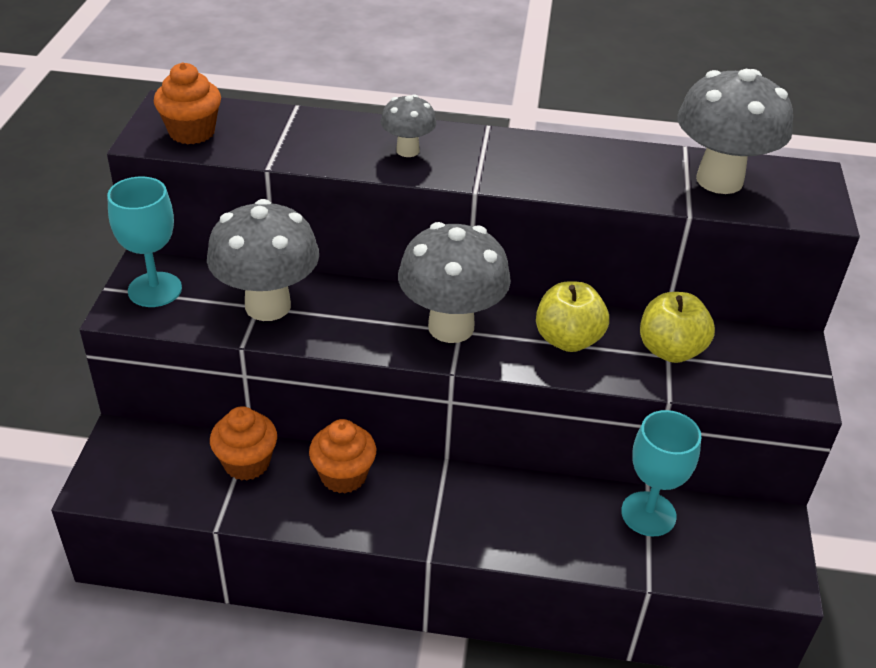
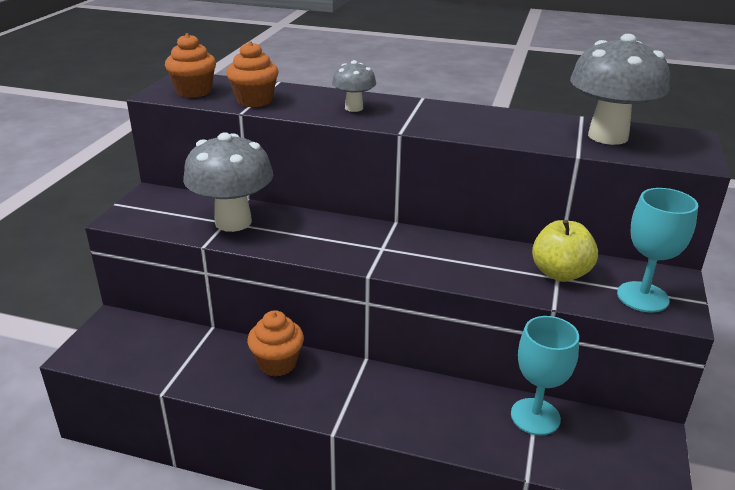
camera: 10 degrees right, 10 degrees down
(155, 290) = (151, 207): turquoise goblet -> turquoise goblet (642, 297)
(246, 463) = (202, 347): orange cupcake -> orange cupcake (254, 101)
(451, 327) = (375, 245): grey mushroom -> none
(568, 340) = (472, 260): yellow apple -> none

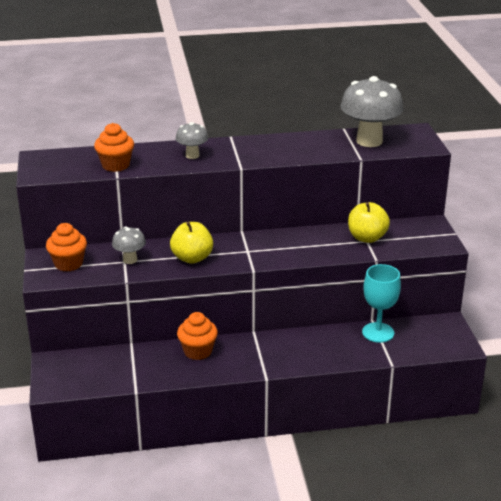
camera: 25 degrees left, 0 degrees up
(194, 91) = (61, 167): orange cupcake -> orange cupcake (68, 264)
(233, 222) = (130, 260): grey mushroom -> grey mushroom, size x0.51
(306, 239) = (192, 258): none -> yellow apple
(642, 297) = (420, 239): turquoise goblet -> none

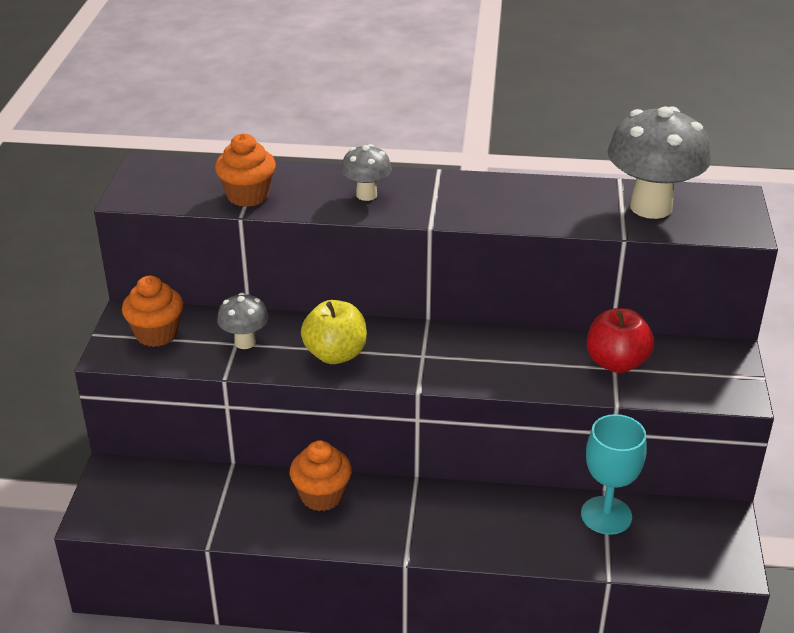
camera: 15 degrees right, 5 degrees up
(367, 238) = (616, 363): yellow apple -> red apple

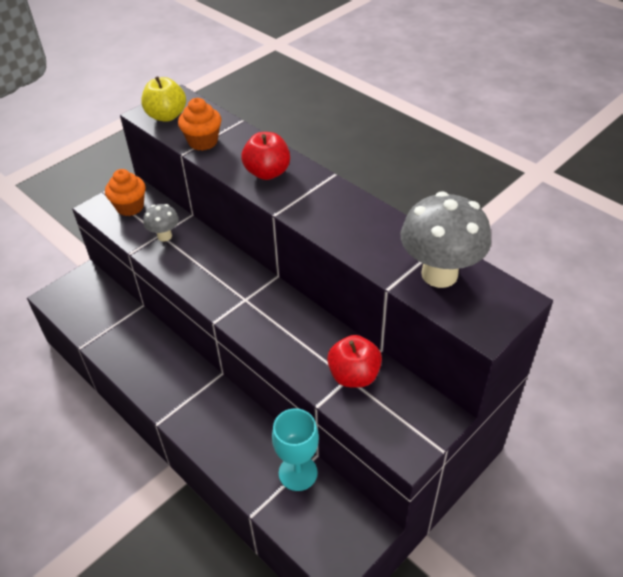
camera: 40 degrees right, 10 degrees up
(321, 496) = (162, 353): orange cupcake -> none
(335, 354) = (200, 271): yellow apple -> yellow apple (166, 116)
(366, 195) = (267, 172): grey mushroom -> red apple

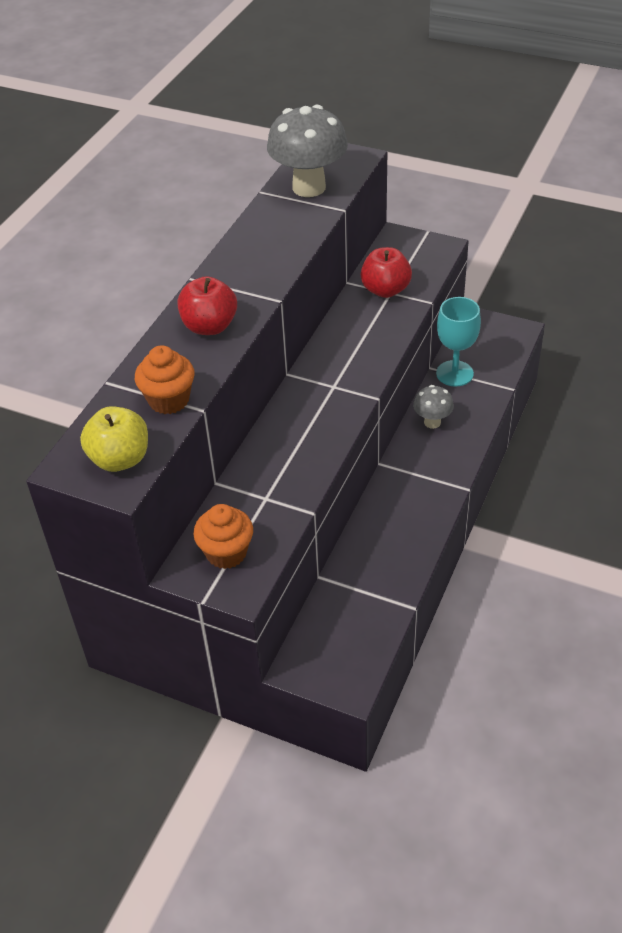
camera: 110 degrees left, 0 degrees up
(164, 236) = (267, 492): grey mushroom -> grey mushroom (432, 422)

